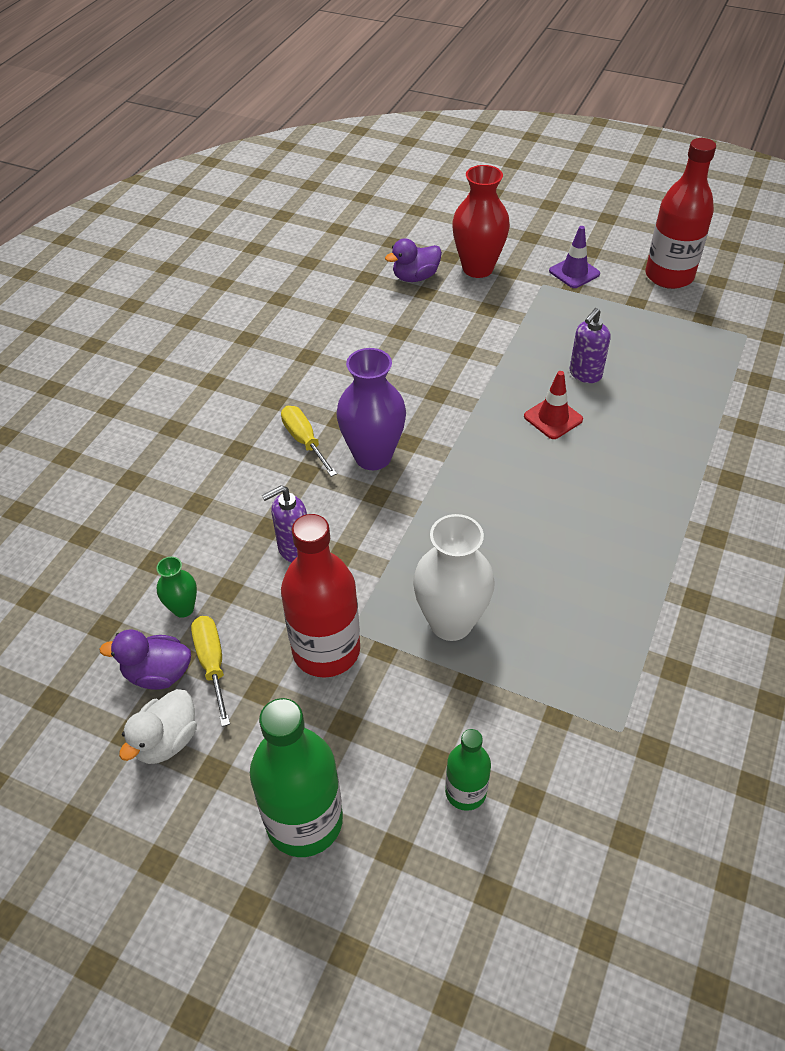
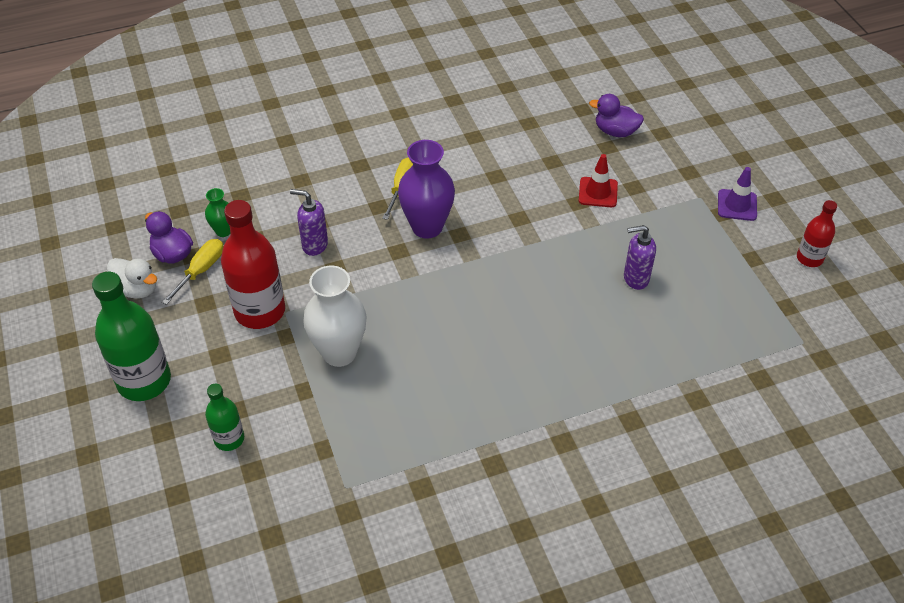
camera: 45 degrees right, 0 degrees up
(166, 740) = (137, 289): white duck -> white duck turned 135 degrees counterclockwise
(477, 268) = (669, 154): red vase -> none
(553, 418) = (570, 289): red traffic cone -> red traffic cone (598, 192)
(669, 276) = (809, 258): red bottle -> red bottle, size x0.55

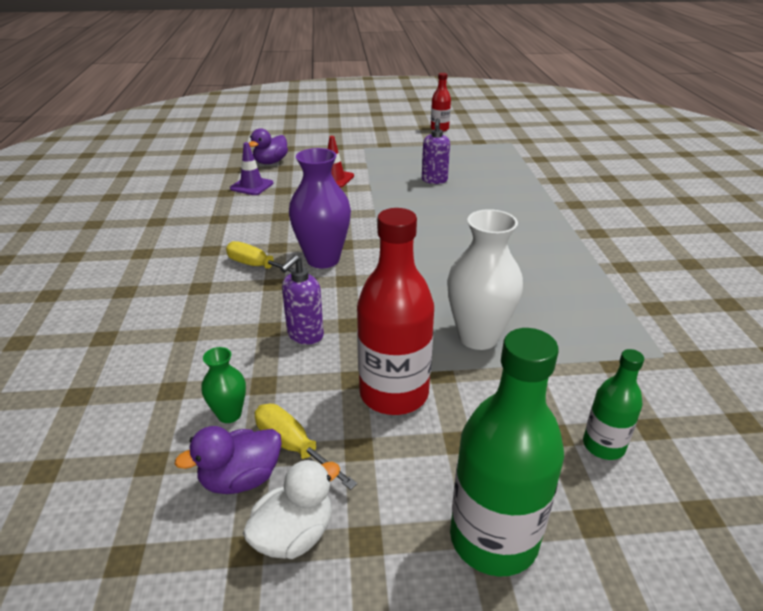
camera: 75 degrees left, 15 degrees down
(737, 205) = (379, 139): purple traffic cone -> purple traffic cone (252, 186)

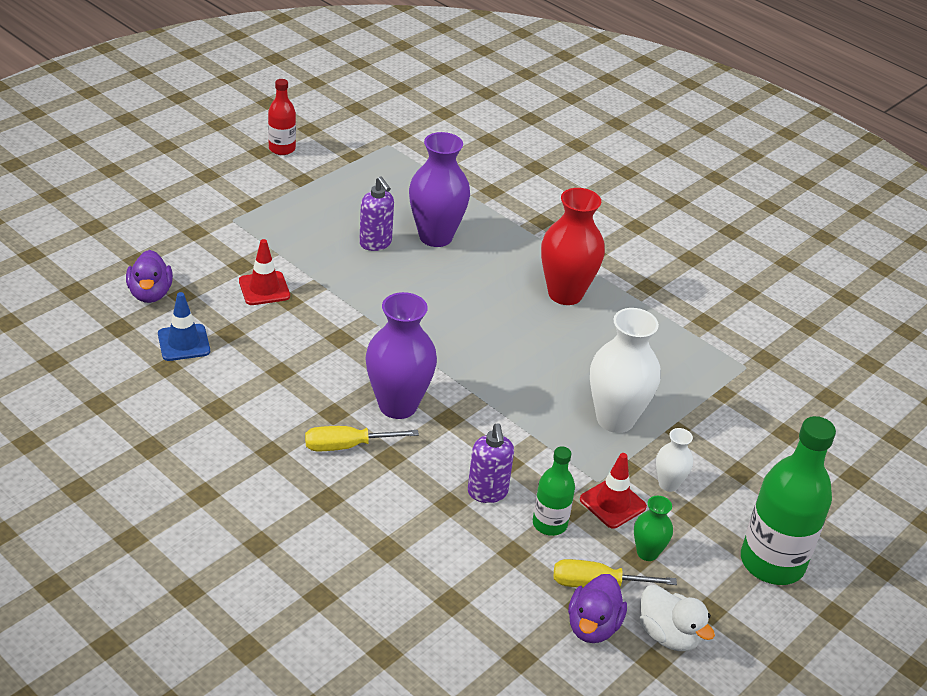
camera: 45 degrees left, 5 degrees up
(229, 414) = (523, 590): green vase -> green vase (647, 553)
(252, 186) = (184, 343): purple traffic cone -> blue traffic cone
(294, 535) = (668, 635): white duck -> white duck turned 135 degrees clockwise
(394, 394) = (612, 503): red bottle -> red traffic cone
(466, 406) = (668, 484): none -> white vase
(480, 189) = (435, 237): none -> purple vase
(540, 247) = (565, 294): none -> red vase
(603, 446) = (772, 463): green bottle -> green bottle (549, 524)

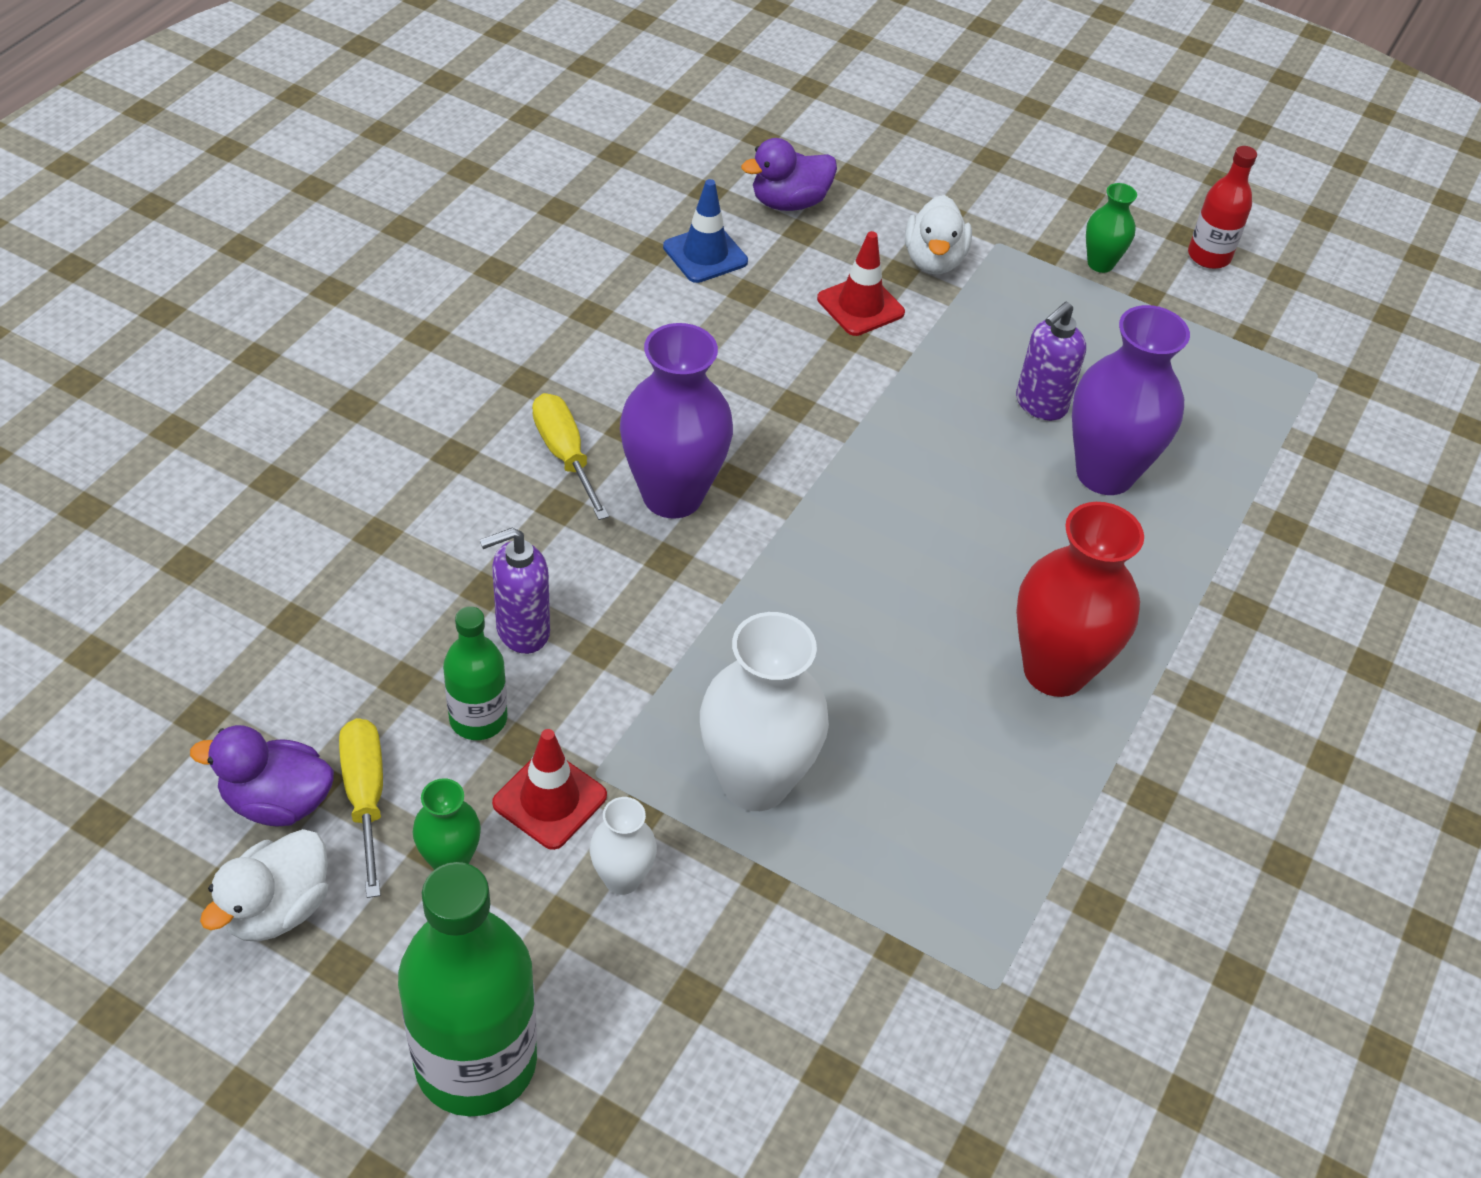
camera: 75 degrees right, 10 degrees up
(236, 249) = (933, 260): none -> white duck
(270, 188) = (1100, 263): none -> green vase

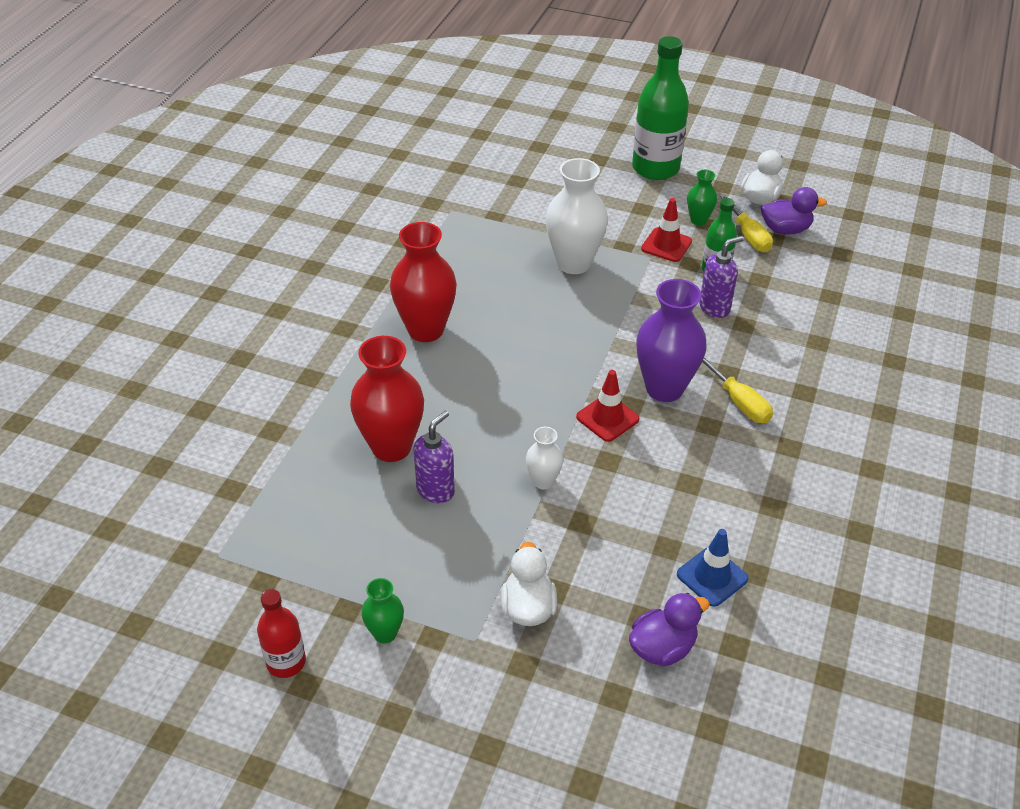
camera: 175 degrees right, 5 degrees down
(622, 878) = (622, 224): white vase -> white vase (543, 481)
(860, 306) = (579, 550): red traffic cone -> red traffic cone (607, 418)
(1105, 473) = (391, 447): purple vase -> red vase

